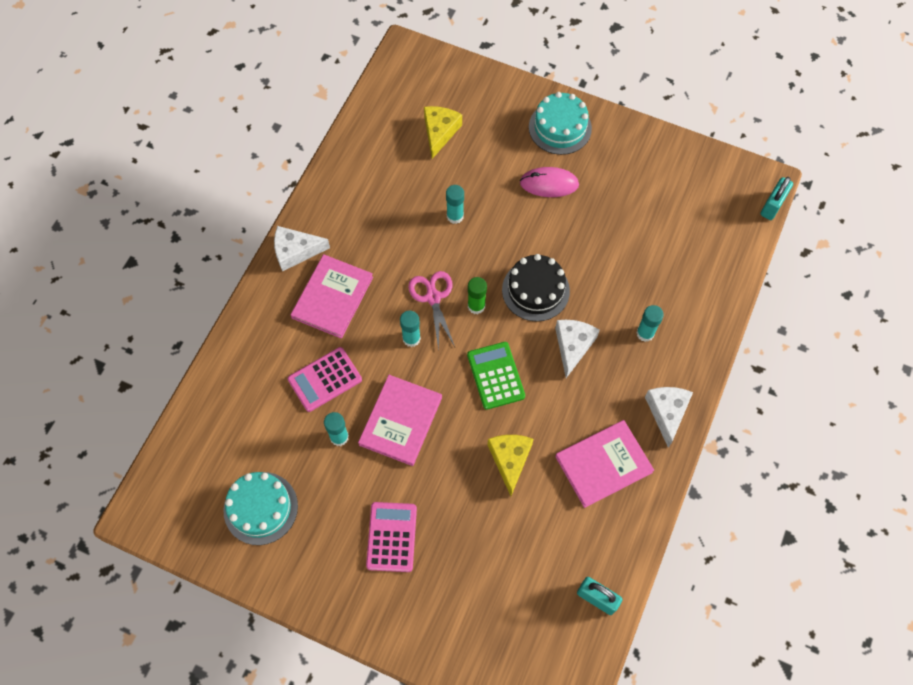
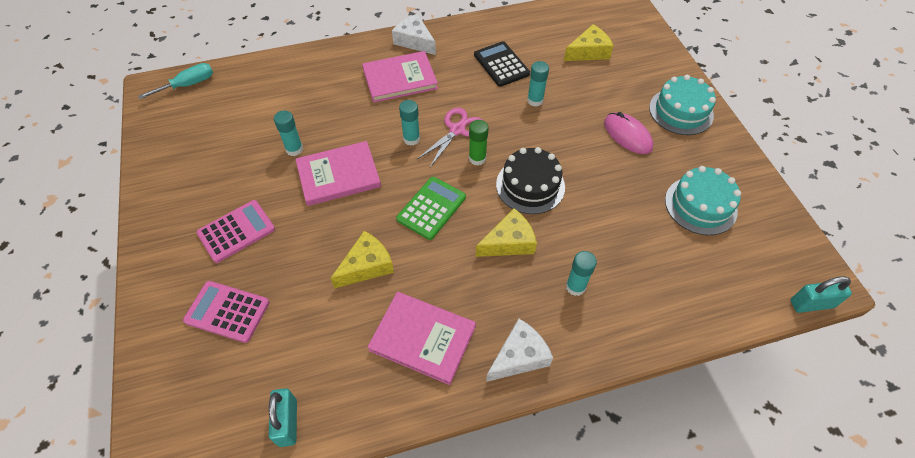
camera: 50 degrees right, 10 degrees down
(167, 480) = (188, 85): none -> turquoise screwdriver
(260, 508) = (203, 142): turquoise cake -> turquoise cake (700, 205)
(325, 379) = (333, 114): pink calculator -> pink calculator (227, 311)
(391, 207) = (501, 64): none -> black calculator
(573, 346) = (509, 242): white cheese -> yellow cheese

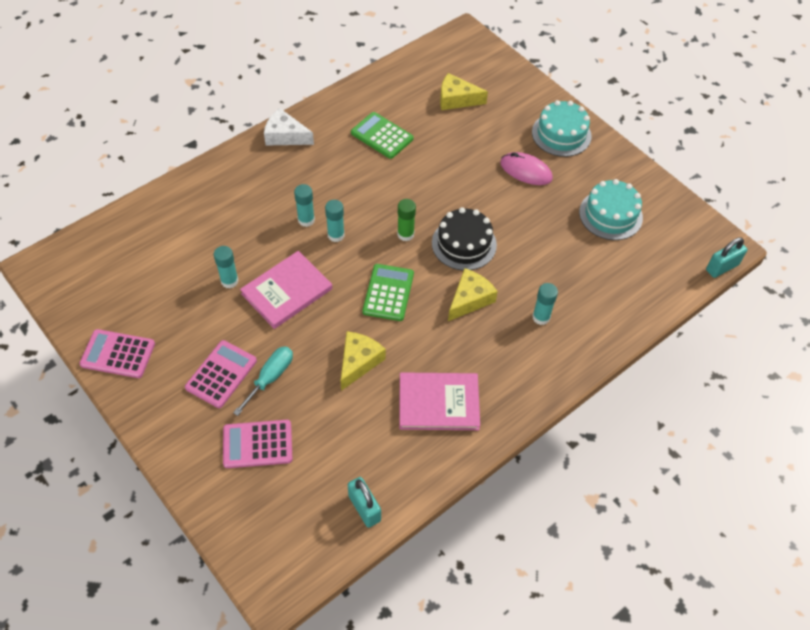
camera: 25 degrees left, 0 degrees up
(163, 181) = (118, 354): none -> pink calculator
(188, 85) = (77, 251): turquoise screwdriver -> turquoise screwdriver (270, 377)
(400, 79) = (292, 179): pink book -> none
(457, 130) = (373, 213): pink scissors -> none
(501, 64) = (382, 136): black calculator -> green calculator
(519, 356) = (522, 388): white cheese -> none
(535, 100) = (430, 162): turquoise glue stick -> turquoise glue stick (306, 220)
(589, 52) = (456, 99): yellow cheese -> yellow cheese turned 120 degrees counterclockwise

